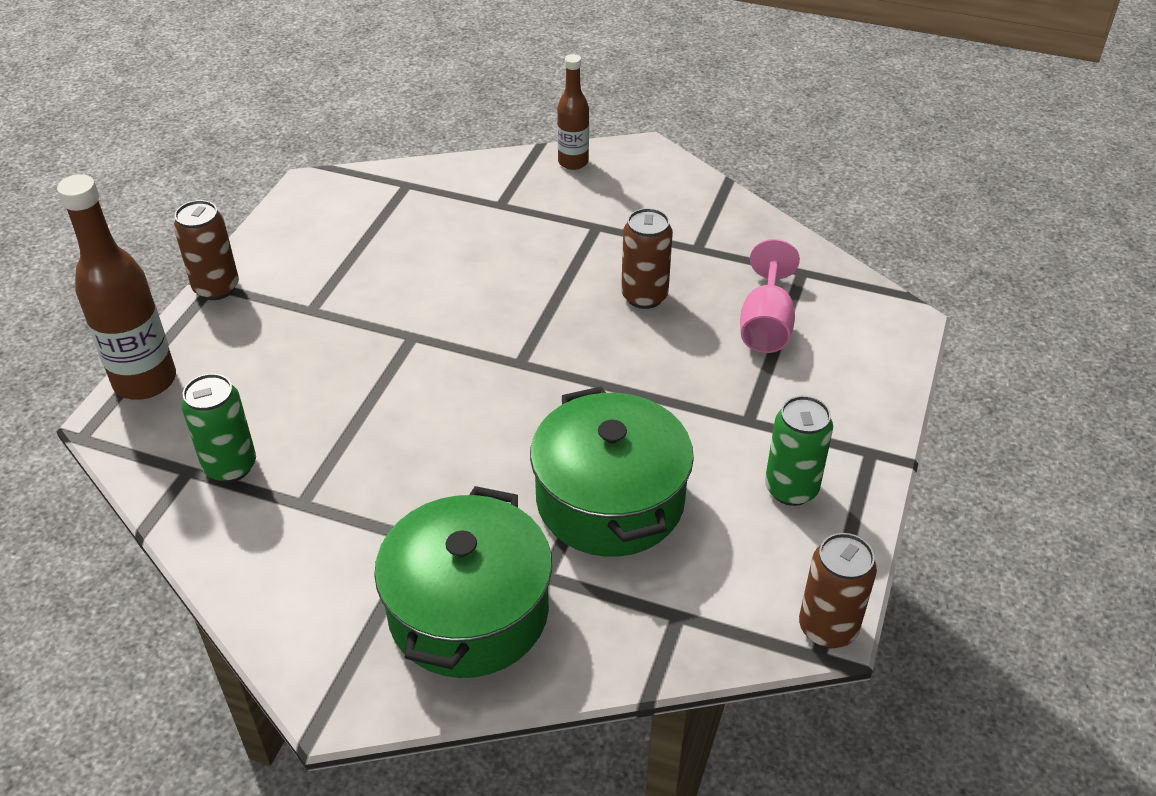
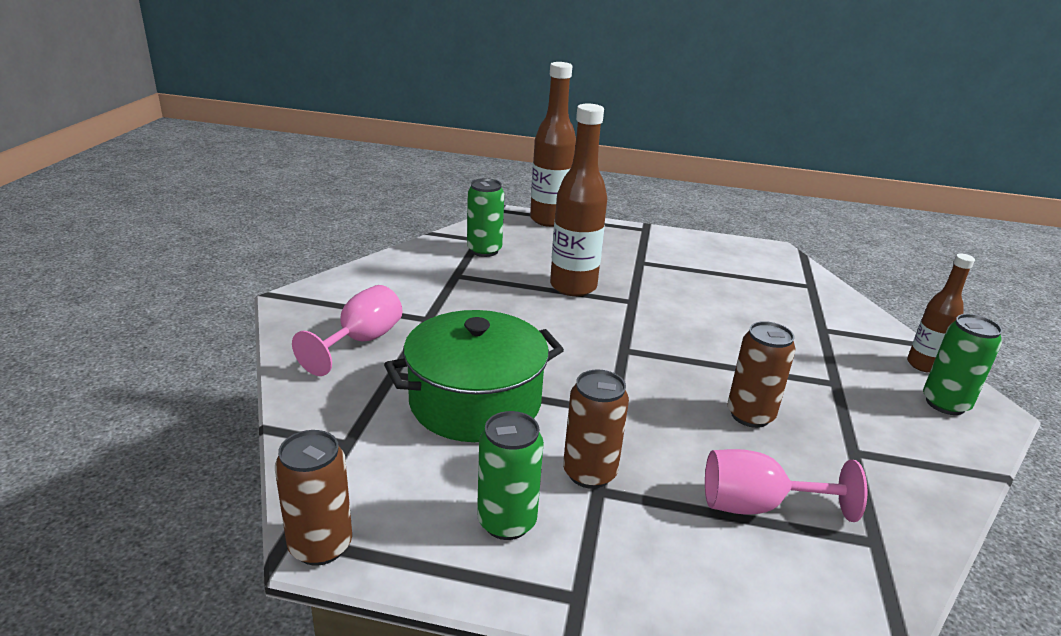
camera: 80 degrees right, 15 degrees down
(216, 288) = (643, 230): brown can -> brown can (589, 473)
(365, 384) = (573, 287): none -> brown bottle
(468, 611) = (361, 341): green pot -> pink goblet
(633, 172) = (945, 403): none -> green can

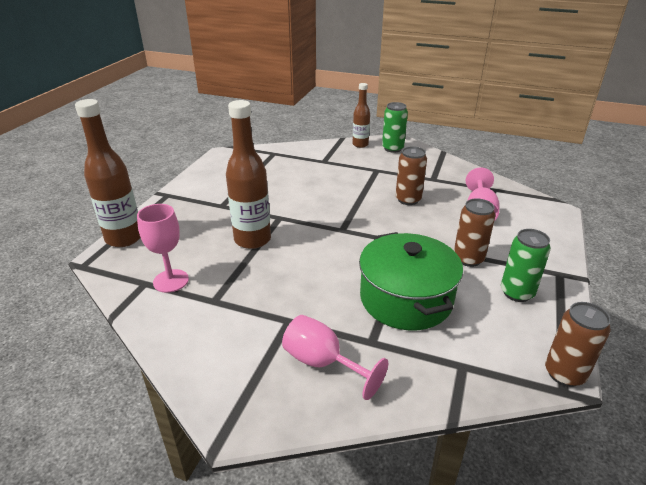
camera: 80 degrees left, 5 degrees up
(484, 250) = (171, 281): green can -> pink goblet

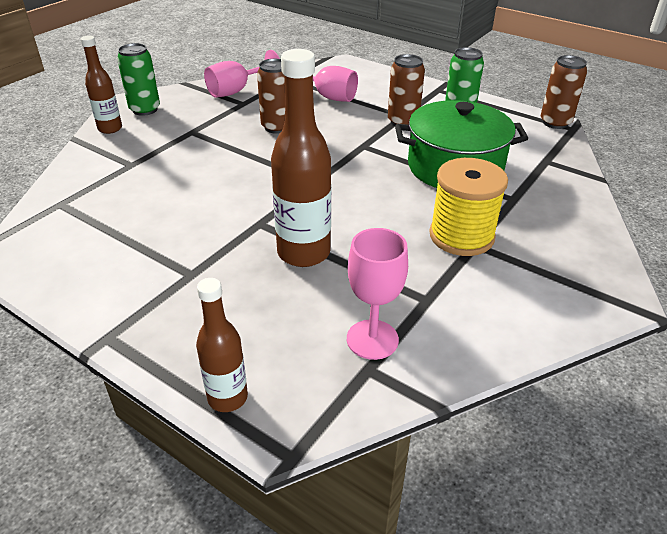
camera: 75 degrees left, 5 degrees up
(124, 238) = (227, 398): brown bottle -> brown bottle, size x0.59
(297, 312) = (461, 236): none -> yellow spool
(323, 363) = (541, 232): pink goblet -> pink goblet (237, 91)

